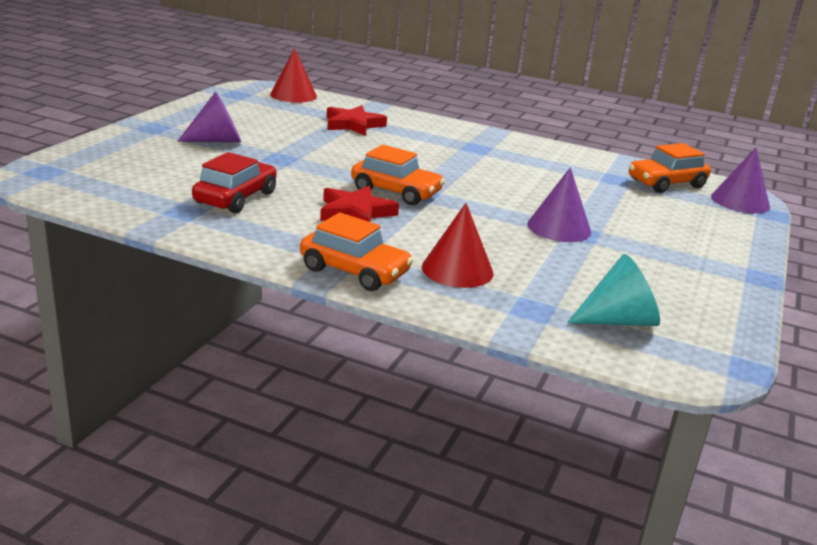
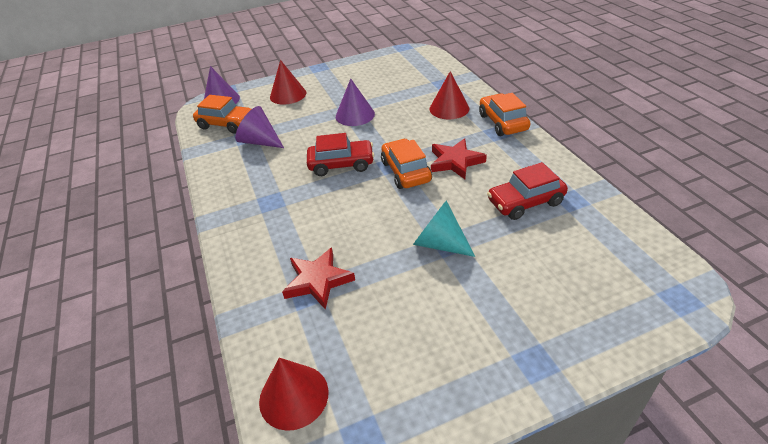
camera: 130 degrees left, 15 degrees up
(217, 140) = (482, 299): purple cone -> purple cone (260, 141)
(471, 182) = (341, 164): none -> red car
(618, 320) = (416, 70): turquoise cone -> turquoise cone (439, 243)
(692, 228) = (288, 95): none -> red cone

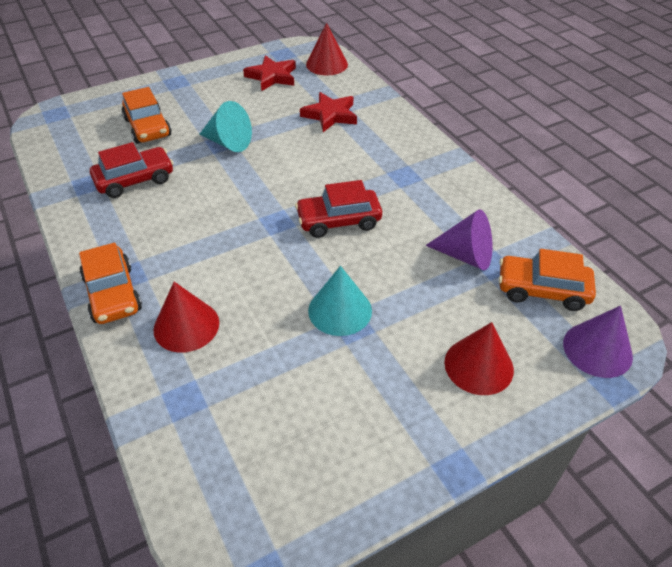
camera: 170 degrees right, 5 degrees up
(355, 115) = (340, 310): purple cone -> turquoise cone
(406, 171) = (258, 212): orange car -> orange car (148, 127)
(455, 162) = (196, 226): red star -> red star (272, 76)

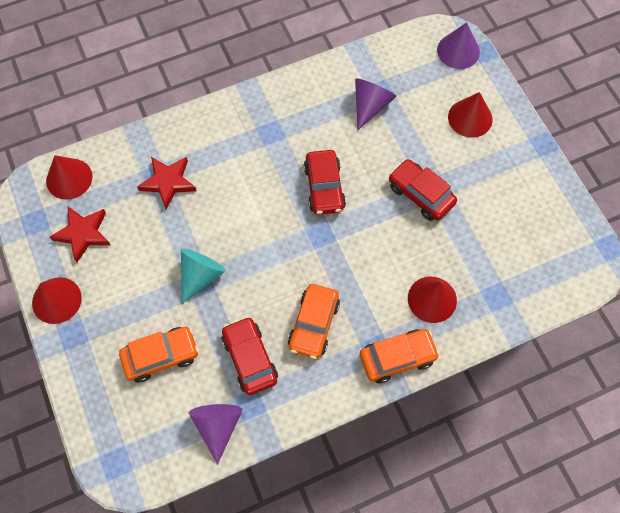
camera: 85 degrees left, 20 degrees up
(71, 165) = (218, 426): none -> purple cone
(209, 71) = (56, 300): none -> red cone
(340, 310) = (420, 194): turquoise cone -> red car
(542, 290) = (406, 67): orange car -> orange car (313, 324)

